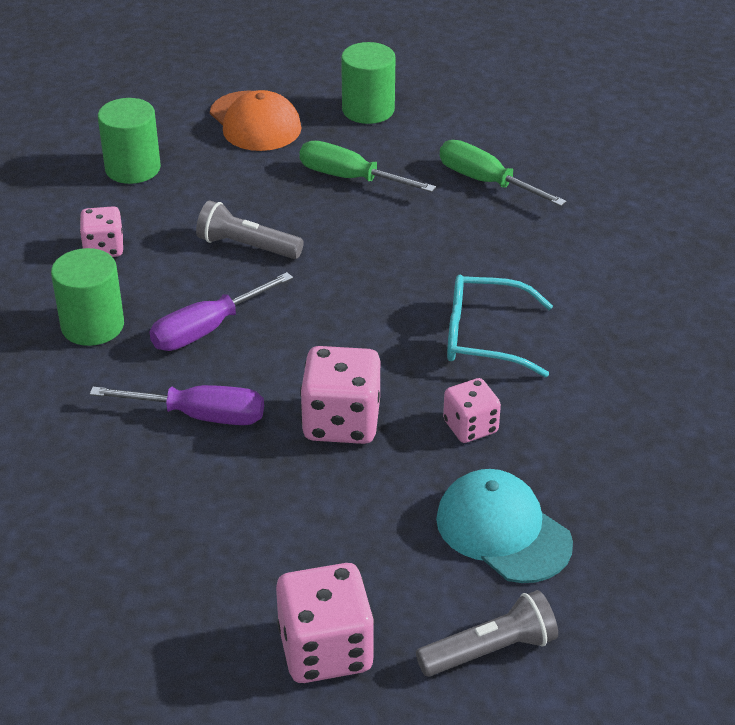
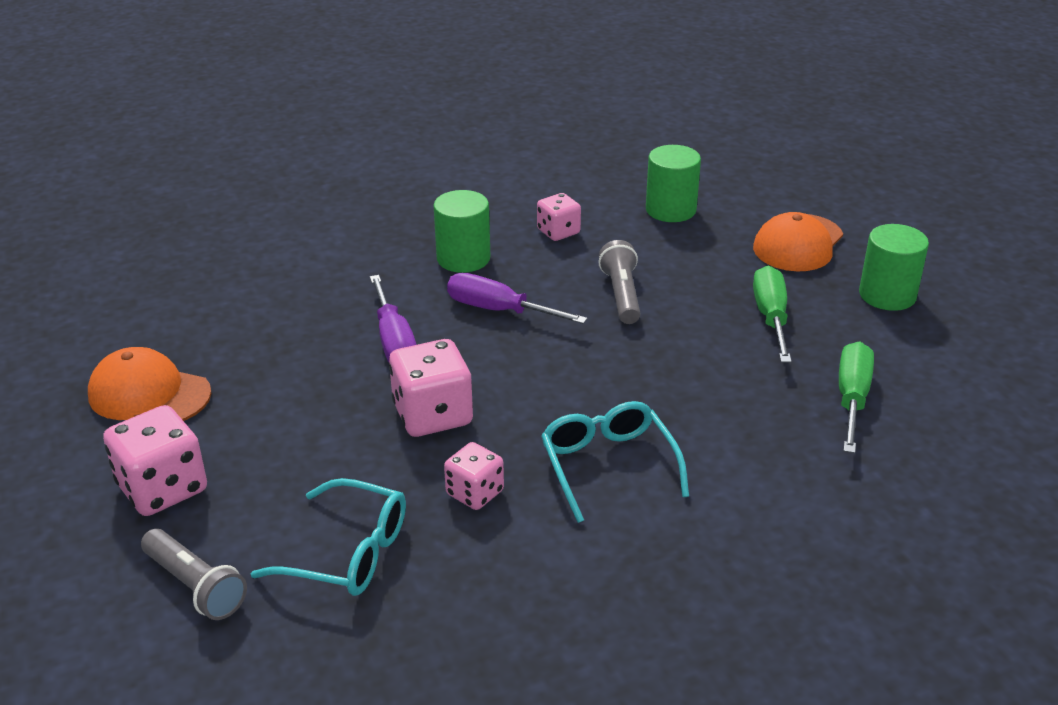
camera: 65 degrees right, 5 degrees down
(147, 633) = (149, 394): none -> orange cap
(503, 531) = (348, 553): turquoise cap -> turquoise glasses

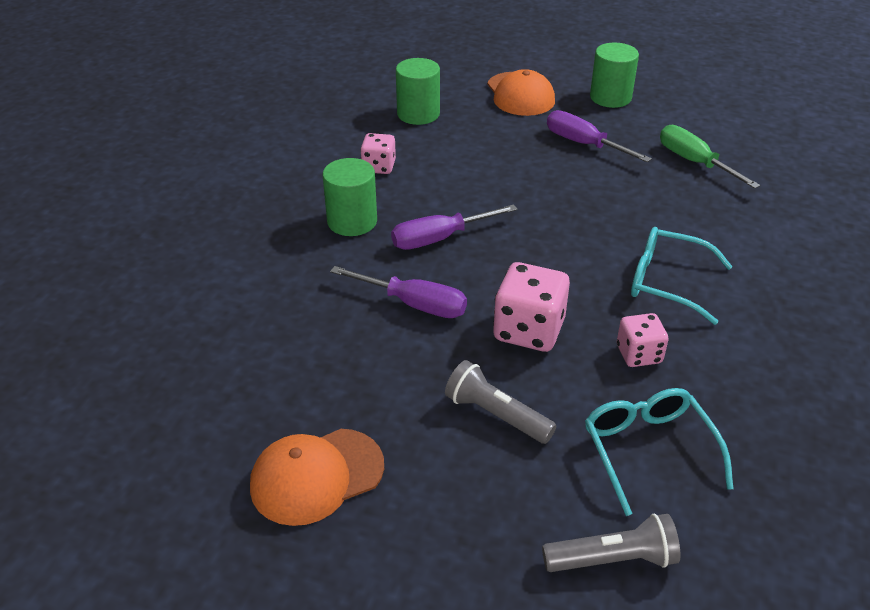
camera: 50 degrees left, 5 degrees up
(162, 488) = (463, 525): pink dice -> none
(348, 553) = (648, 450): turquoise glasses -> turquoise glasses turned 75 degrees counterclockwise
(621, 295) = (488, 182): grey flashlight -> grey flashlight (496, 415)
(771, 318) = (584, 144): green screwdriver -> purple screwdriver

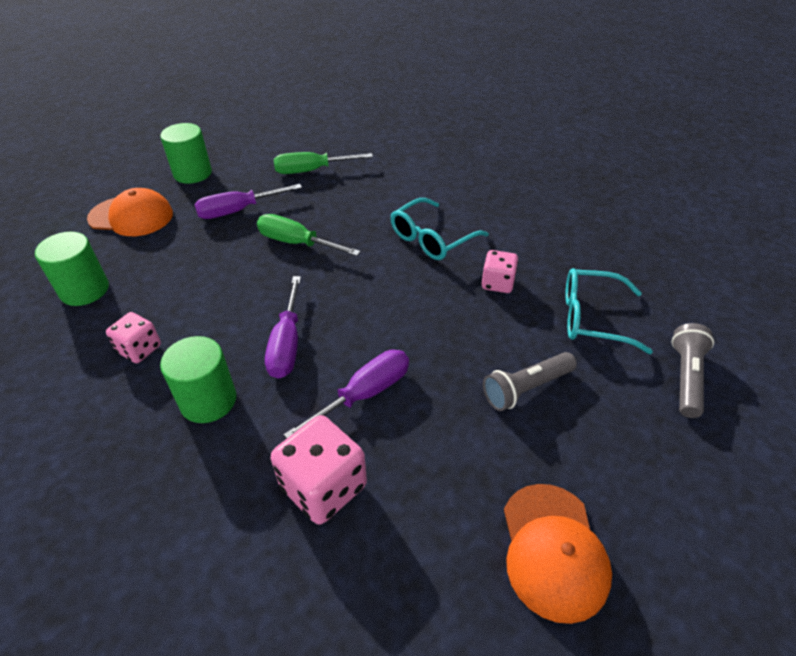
camera: 65 degrees left, 5 degrees up
(528, 330) = (440, 331): pink dice -> pink dice (323, 487)
(572, 196) = (297, 243): none -> green screwdriver

